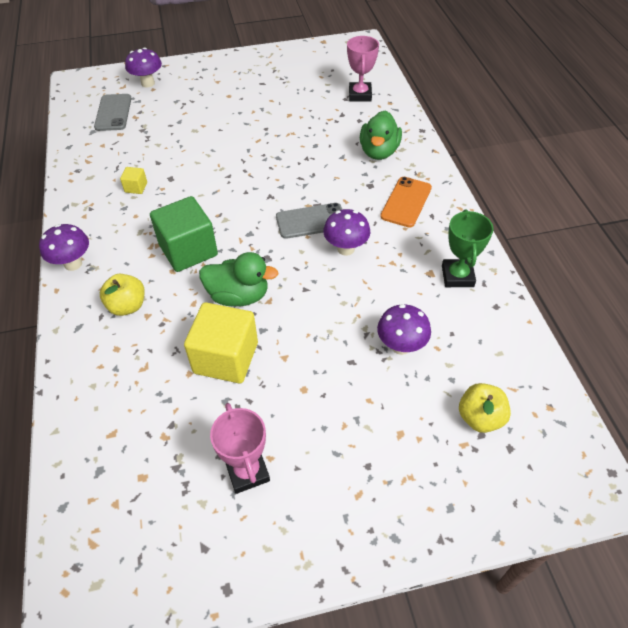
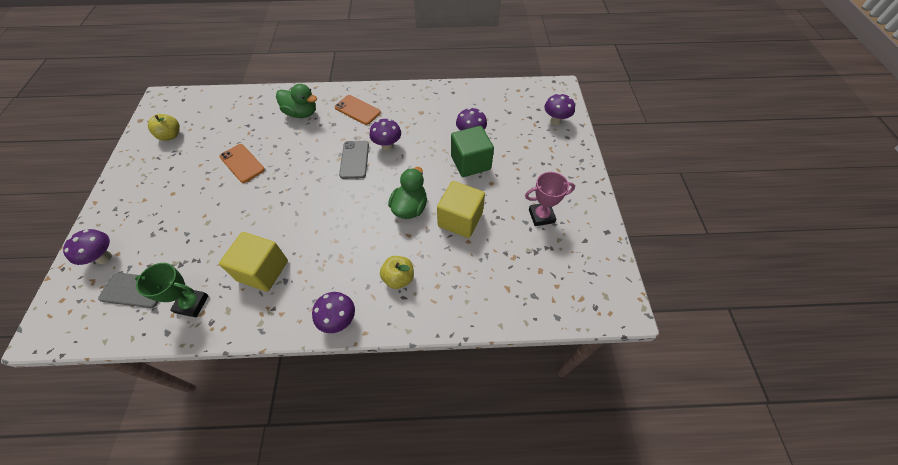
camera: 80 degrees left, 5 degrees up
(136, 187) = (263, 270): yellow cube -> yellow cube, size x2.27
(188, 250) = (355, 235): green cube -> green cube (470, 162)
(280, 129) = (242, 163): none -> orange phone
(360, 95) = (230, 111): pink trophy -> none
(457, 276) = (427, 101): green trophy -> green trophy (192, 304)
(480, 417) = (520, 115): yellow apple -> yellow apple (171, 135)
(488, 483) = (555, 121): none -> purple mushroom

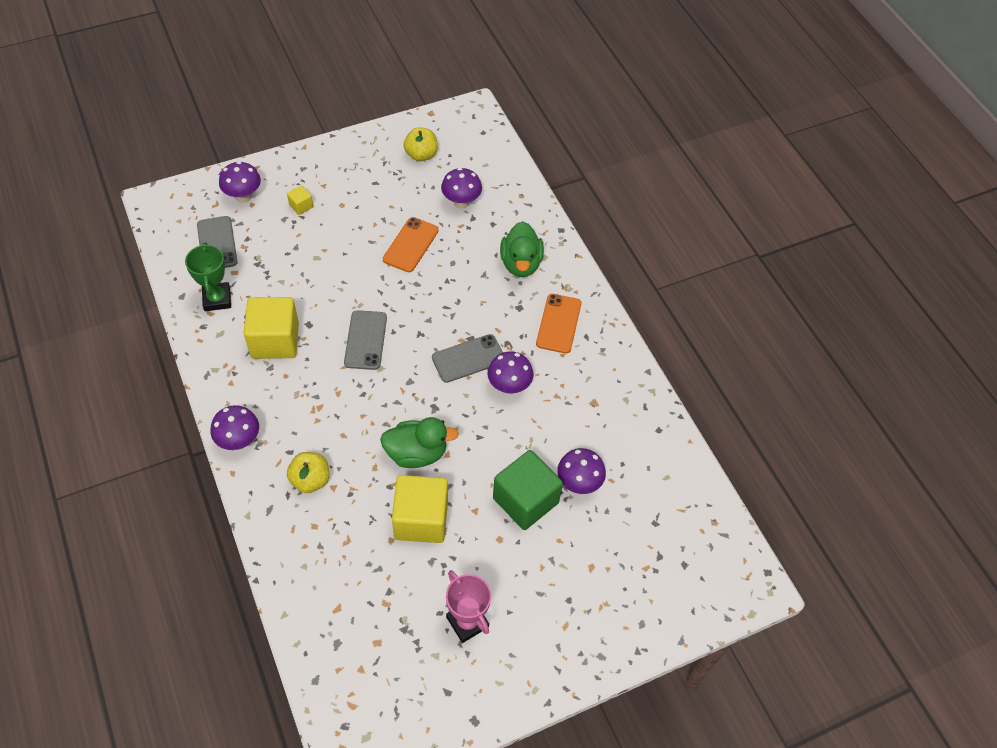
camera: 65 degrees right, 0 degrees up
(150, 219) = (301, 206): none -> yellow cube
(302, 211) = (365, 340): none -> grey phone
(555, 121) = (670, 598): purple mushroom -> purple mushroom (461, 202)

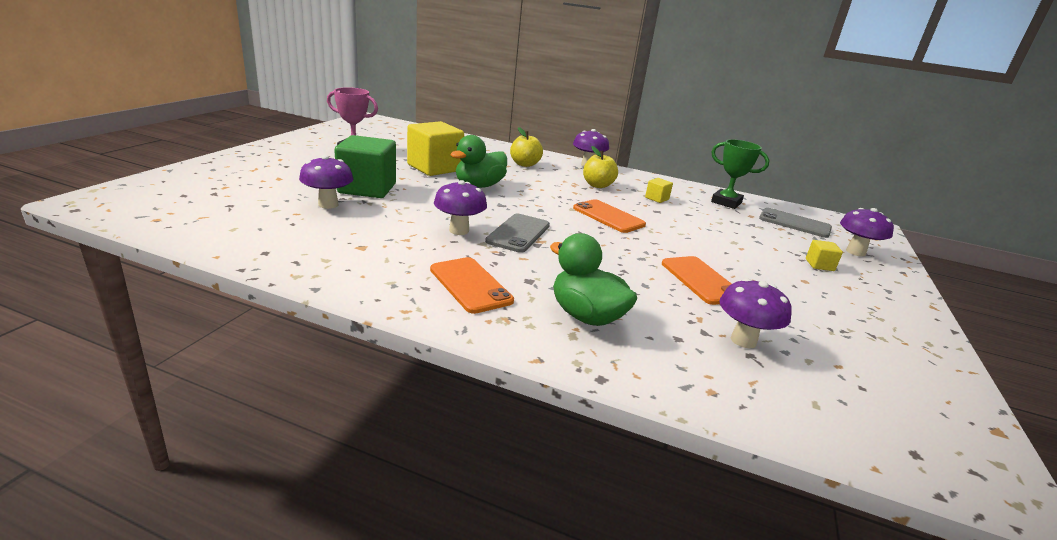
camera: 135 degrees right, 30 degrees down
(275, 340) = (657, 198): yellow cube -> yellow cube, size x0.44
(365, 340) = (608, 216): grey phone -> orange phone
(421, 155) = (876, 366): yellow apple -> yellow apple (597, 185)

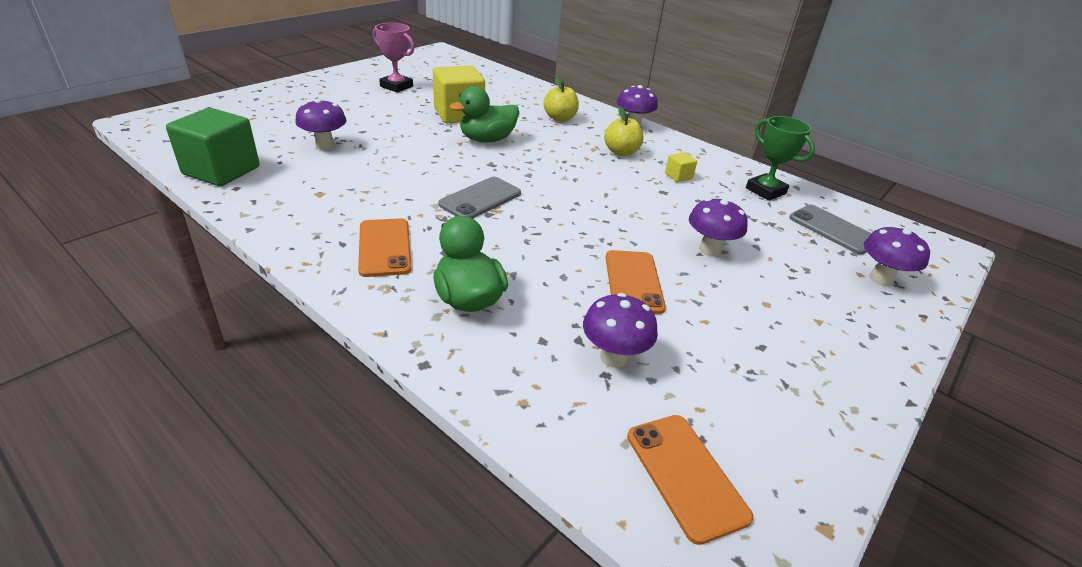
camera: 20 degrees right, 10 degrees up
(367, 188) = (374, 132): green cube -> green cube (221, 171)
(459, 230) = (423, 188): purple mushroom -> purple mushroom (709, 250)
(608, 216) = (597, 192): orange phone -> orange phone (685, 475)
(819, 265) = (808, 288): yellow cube -> none

